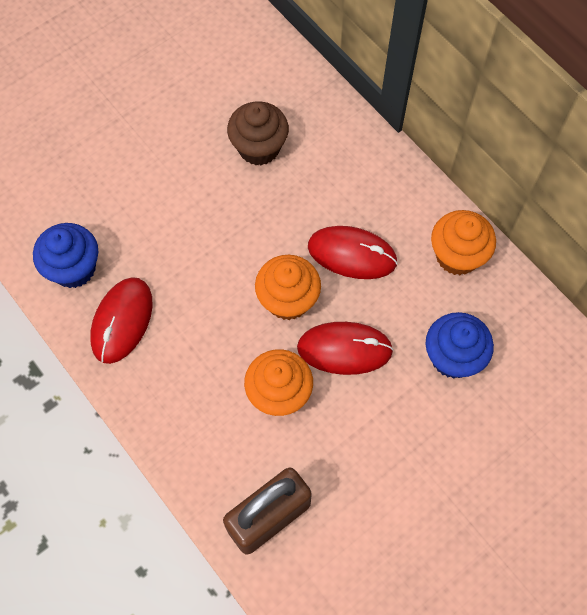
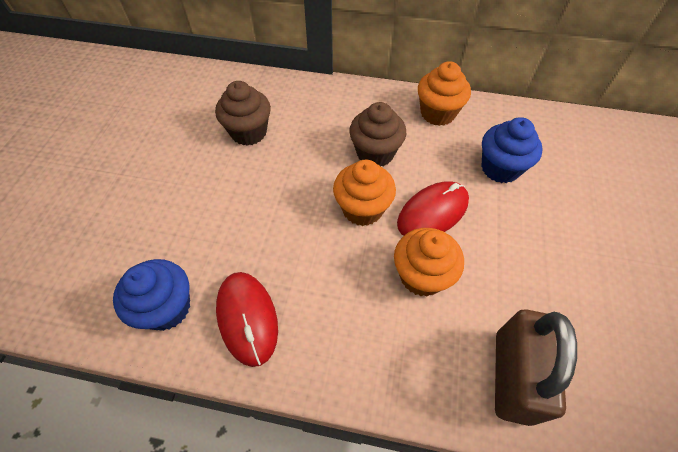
camera: 40 degrees left, 10 degrees down
(352, 254) = (375, 153): red mouse -> brown cupcake

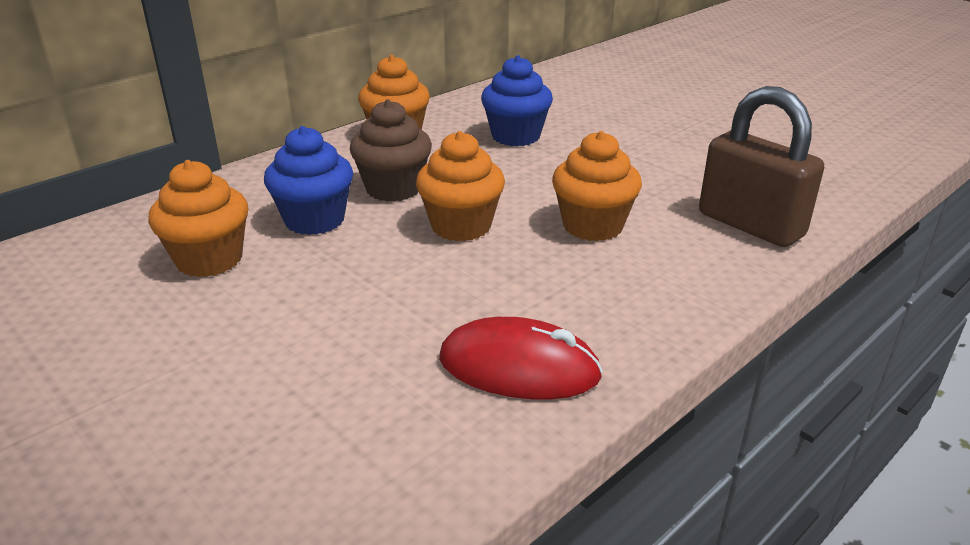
camera: 55 degrees left, 25 degrees down
(167, 308) = (419, 441): blue cupcake -> blue cupcake (314, 220)
(249, 132) = (209, 260): brown cupcake -> orange cupcake
(432, 212) = (521, 189): red mouse -> none

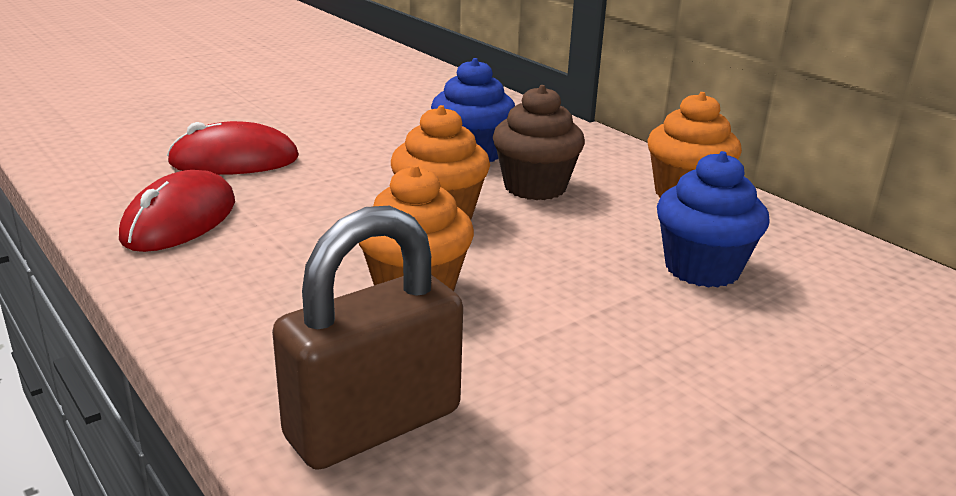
camera: 95 degrees right, 5 degrees down
(209, 260) = (414, 121): orange cupcake -> none
(342, 368) = (234, 160): none -> red mouse

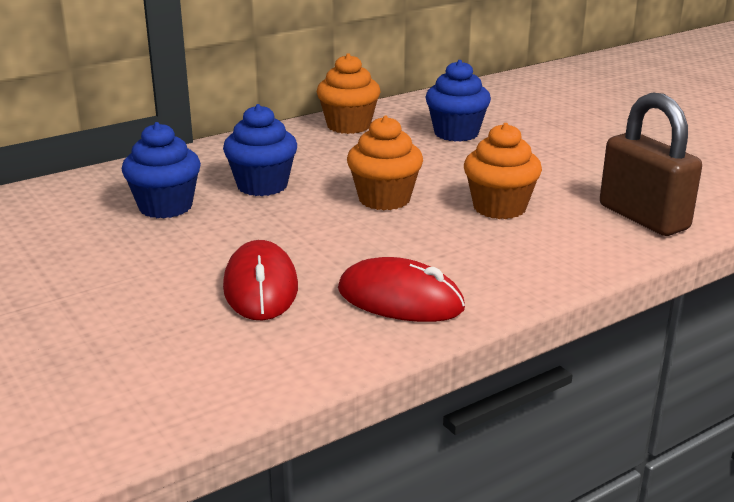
camera: 85 degrees left, 0 degrees up
(415, 119) = (165, 207): none -> blue cupcake
(535, 187) = (334, 167): brown cupcake -> none

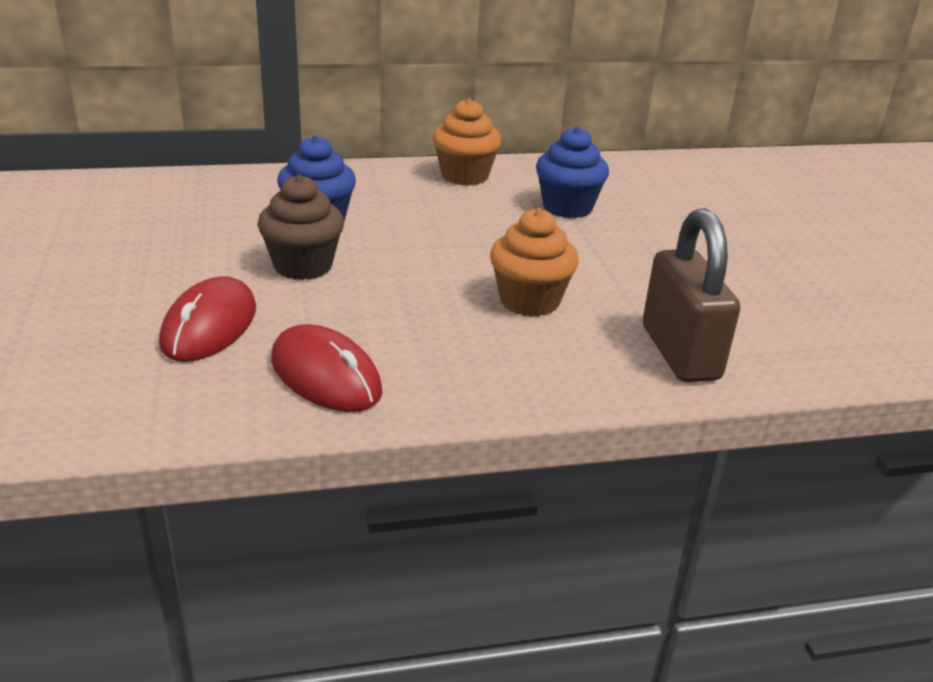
camera: 20 degrees right, 5 degrees up
(165, 207) = (210, 222): blue cupcake -> none
(289, 223) = (303, 266): none -> brown cupcake
(384, 199) = (420, 263): orange cupcake -> none

